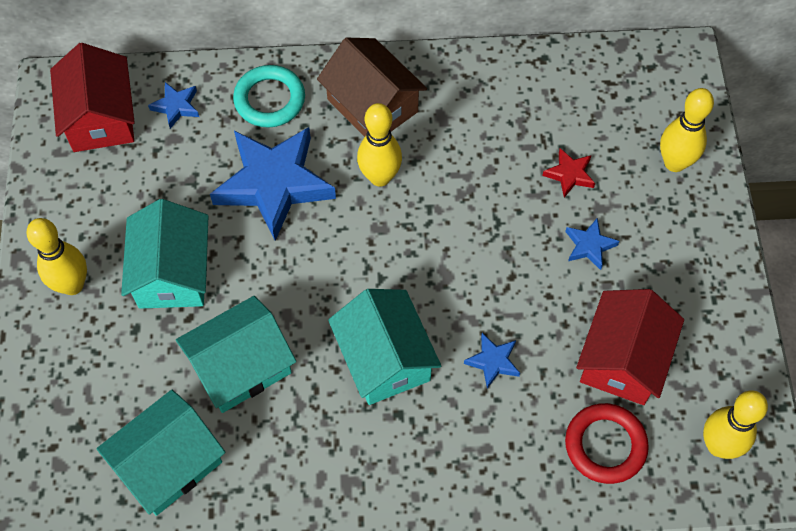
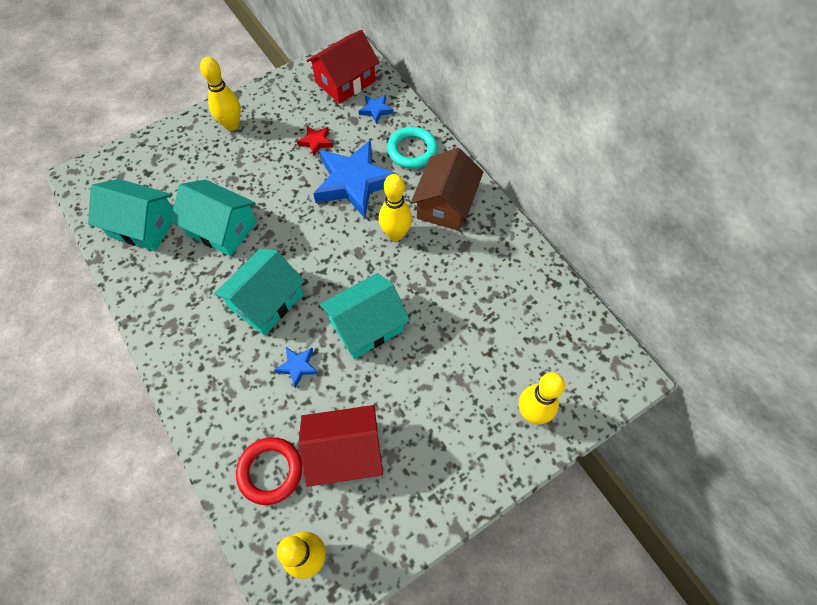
camera: 60 degrees right, 0 degrees up
(172, 273) = (265, 165): turquoise house -> turquoise house (366, 325)
(569, 174) = (473, 345): red star -> red star (316, 142)
(589, 246) = (423, 386): blue star -> none

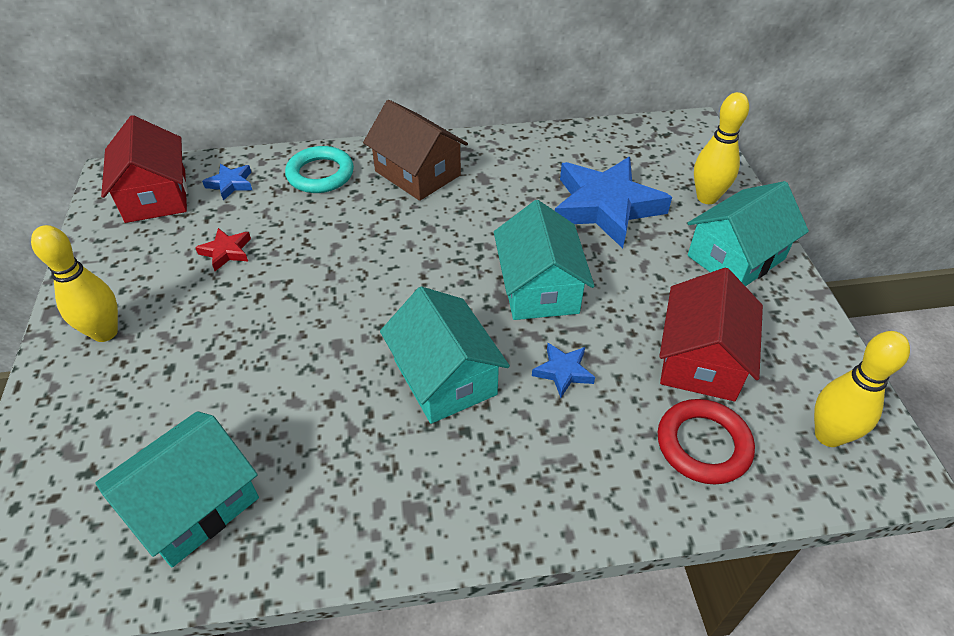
camera: 65 degrees left, 15 degrees down
(222, 228) = (285, 396): turquoise house -> turquoise house (735, 257)
(354, 182) = (324, 236): blue star -> blue star (606, 206)
(395, 234) = (428, 224): yellow bowling pin -> none

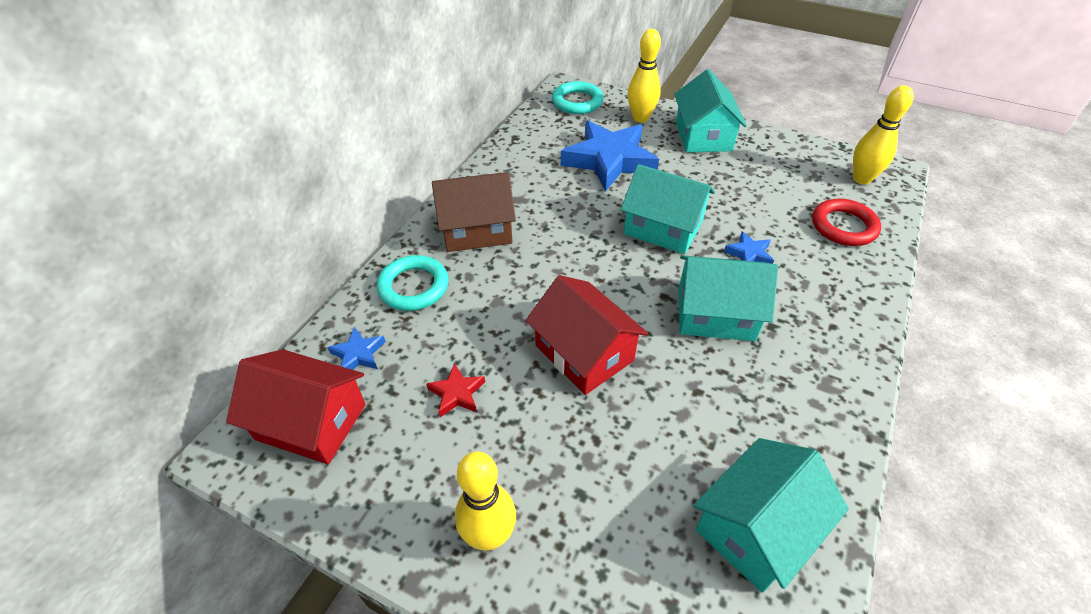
camera: 55 degrees left, 0 degrees up
(193, 504) = (756, 527): turquoise house -> turquoise house turned 60 degrees clockwise
(677, 144) = (577, 102): none -> turquoise ring
(701, 360) = (777, 193): red house -> red house (584, 353)

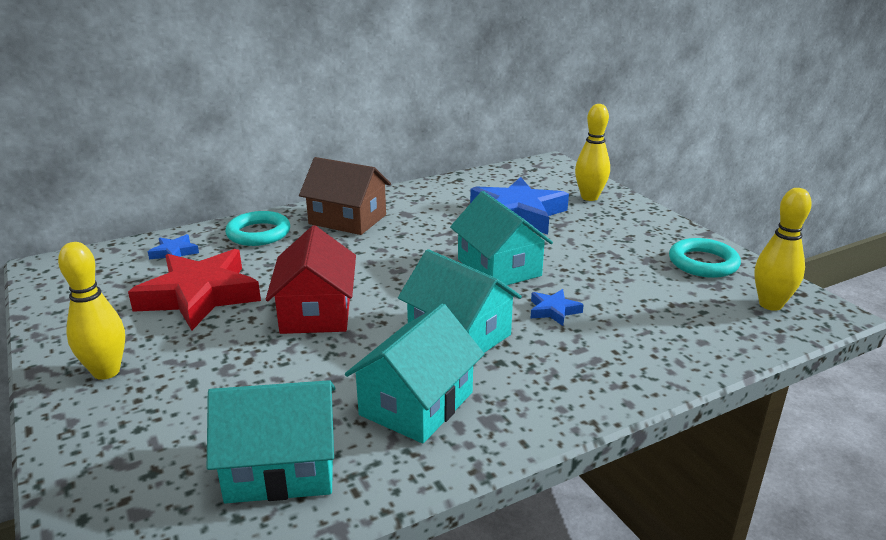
camera: 35 degrees right, 20 degrees down
(311, 422) = (101, 272): red house -> none
(457, 393) = (199, 295): red star -> red star, size x2.32
(577, 102) = (546, 173): turquoise ring -> turquoise ring (703, 263)
(703, 136) = (634, 225): turquoise house -> turquoise house (416, 403)
(843, 226) = (689, 329): red ring -> none

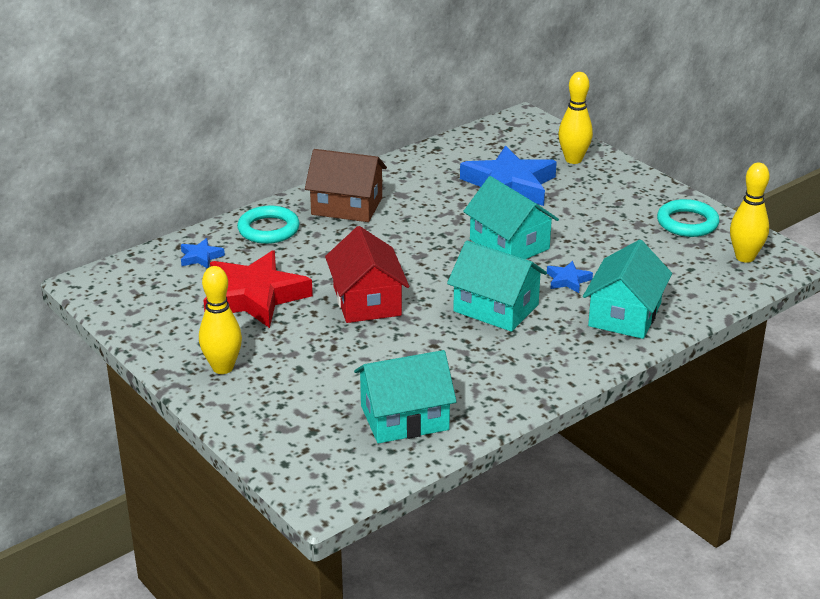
camera: 10 degrees left, 5 degrees up
(416, 403) = (483, 365): turquoise house -> turquoise house (624, 315)

